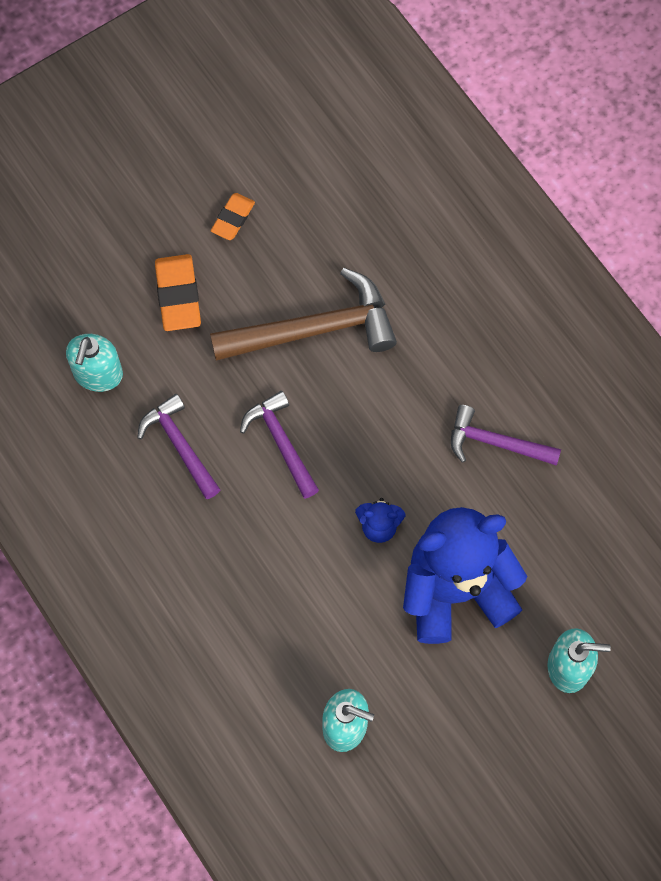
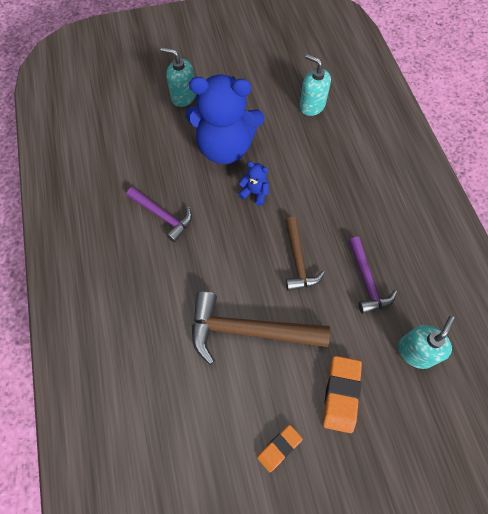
camera: 160 degrees left, 5 degrees down
(281, 442) = (298, 261): purple hammer -> brown hammer

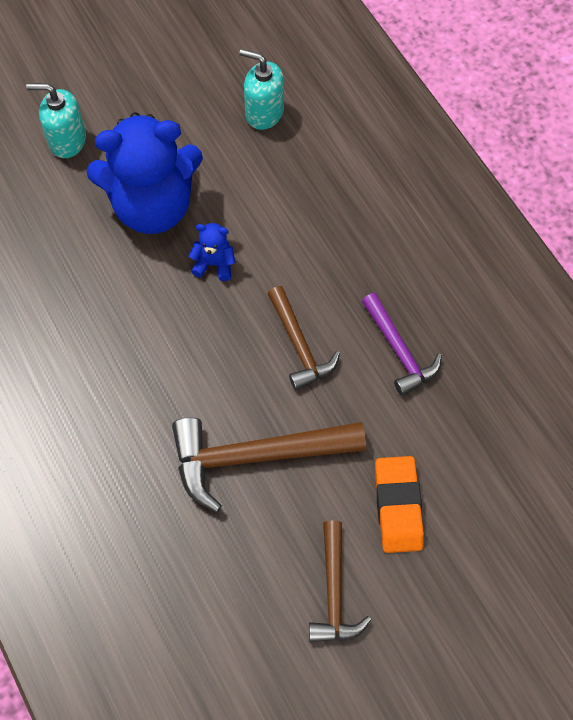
camera: 15 degrees left, 0 degrees up
(163, 216) = (91, 329): purple hammer -> none
(279, 448) = (334, 592): orange eraser -> brown hammer
(415, 352) = (482, 428): turquoise soap dispenser -> none

